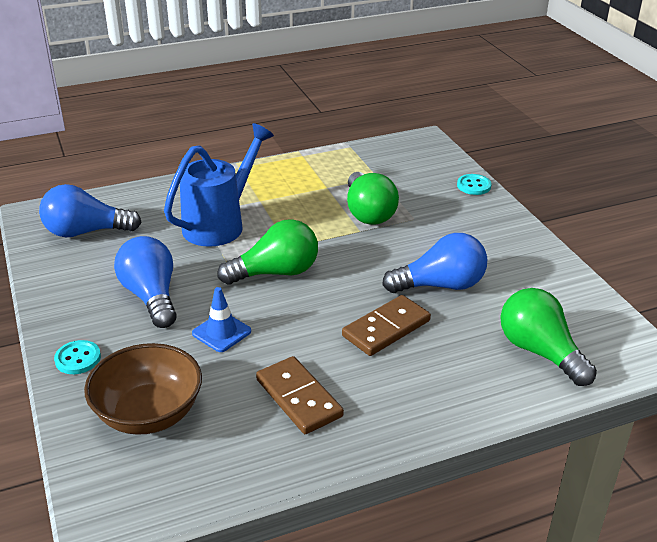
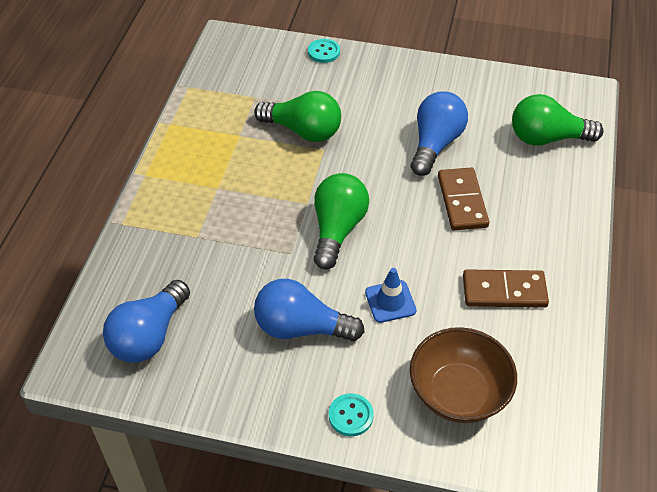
camera: 55 degrees left, 15 degrees up
(219, 224) = (230, 232): blue watering can -> none

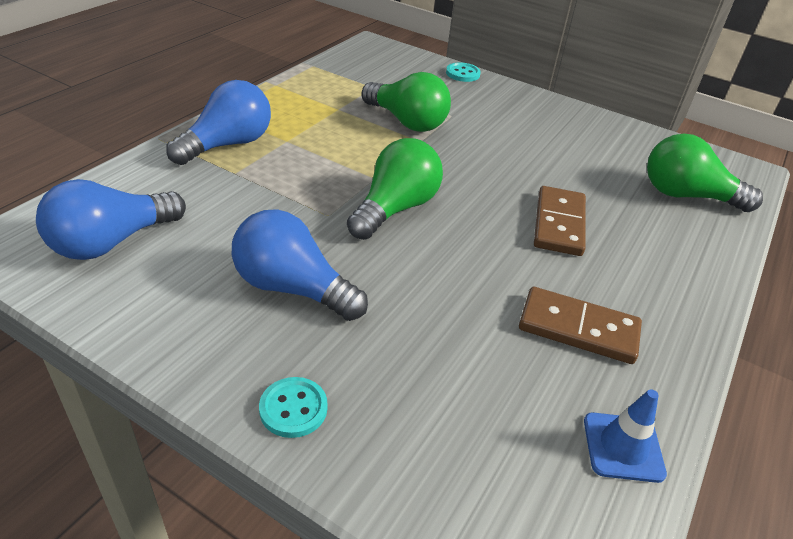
camera: 15 degrees right, 10 degrees down
(390, 301) = (420, 295): blue traffic cone -> blue traffic cone (623, 447)
(435, 144) = (548, 167): blue light bulb -> blue light bulb (228, 144)
(458, 393) = (462, 431): brown bowl -> none

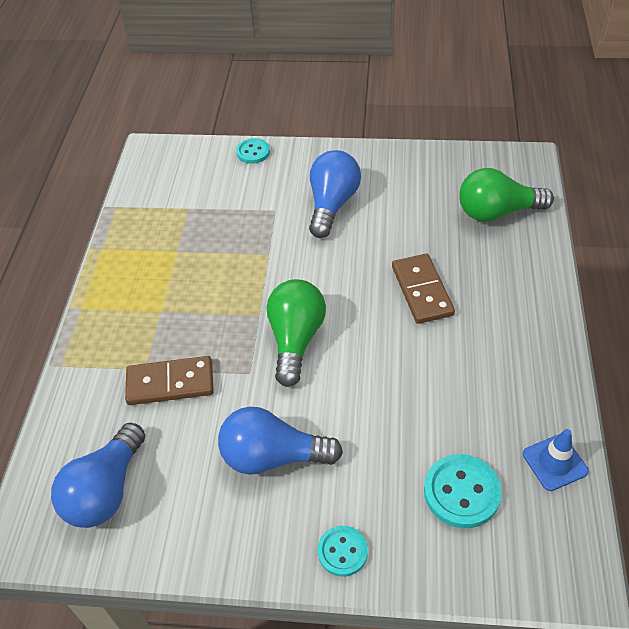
camera: 20 degrees left, 10 degrees up
(228, 144) = (115, 341): blue light bulb -> blue light bulb (332, 204)
(407, 122) = (244, 237): green light bulb -> none
(479, 420) = (461, 492): none -> turquoise button
(578, 328) = (483, 383): brown domino -> brown domino (170, 383)

